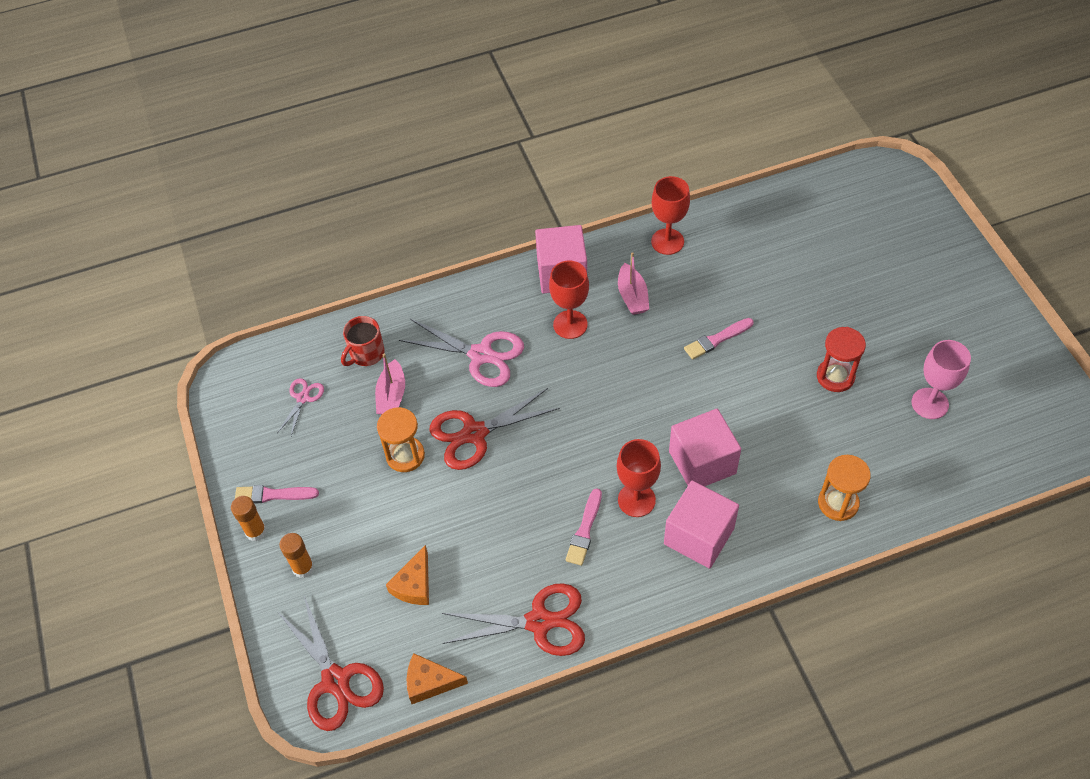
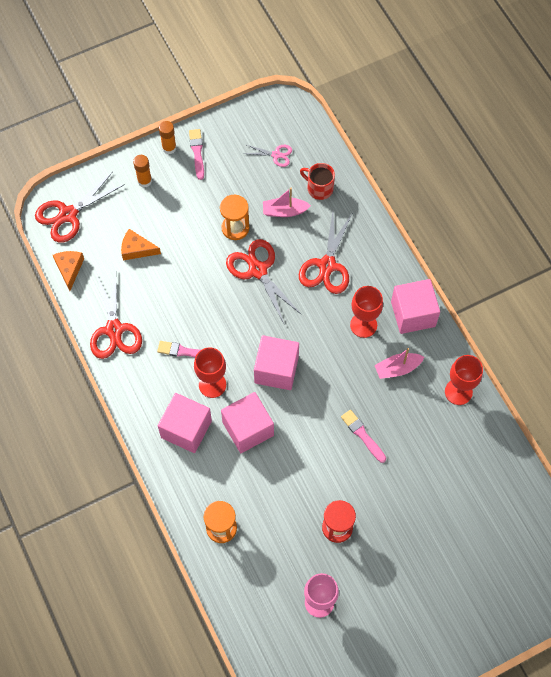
camera: 80 degrees right, 10 degrees up
(481, 355) = (327, 265): pink scissors -> red scissors
(622, 423) = (276, 370): none -> pink cube

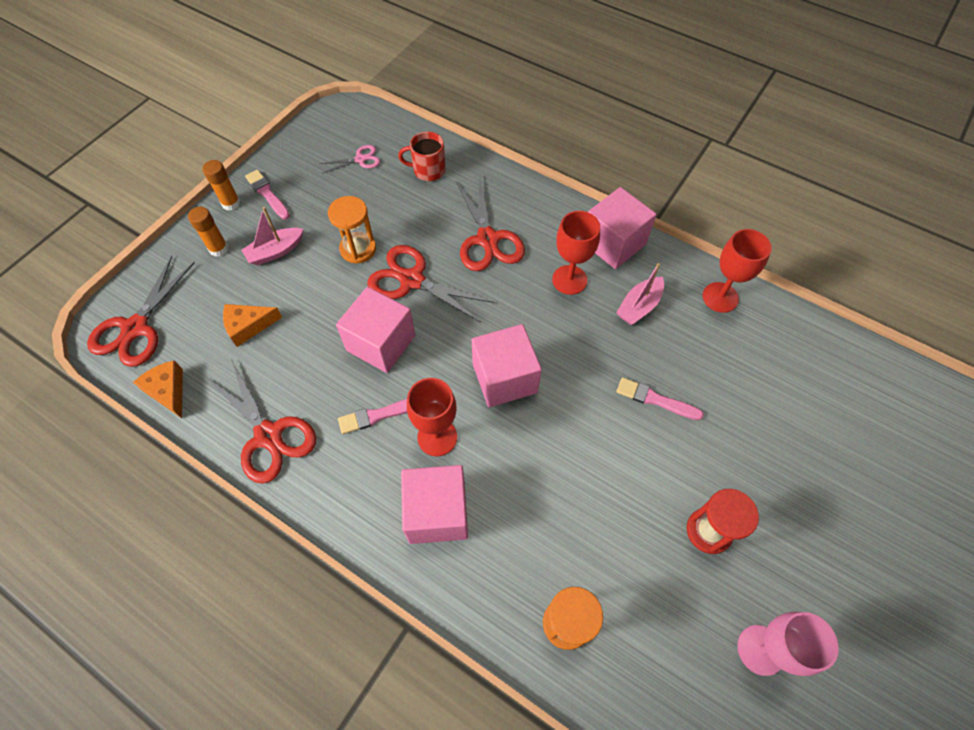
camera: 30 degrees left, 5 degrees down
(248, 429) = (516, 468): pink cube -> pink cube (381, 343)
(284, 211) = (404, 208): pink boat -> pink boat (275, 251)

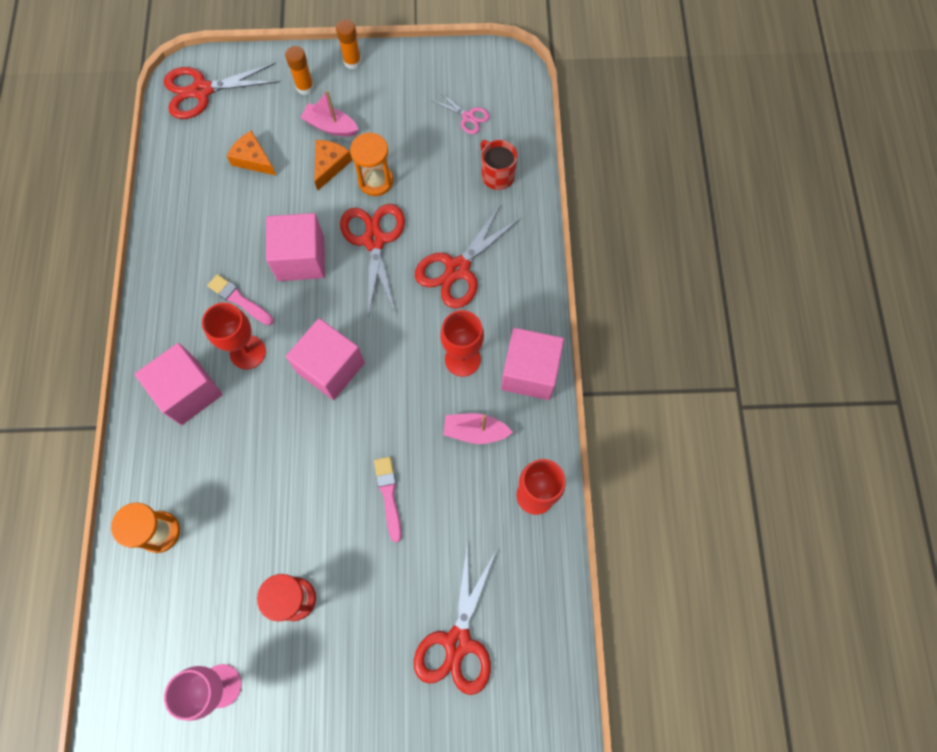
camera: 55 degrees right, 10 degrees up
(168, 391) = (168, 150): orange cheese -> orange cheese (330, 165)
(267, 194) = (380, 79): pink brush -> none
(269, 435) = (176, 239): red scissors -> red scissors (458, 642)

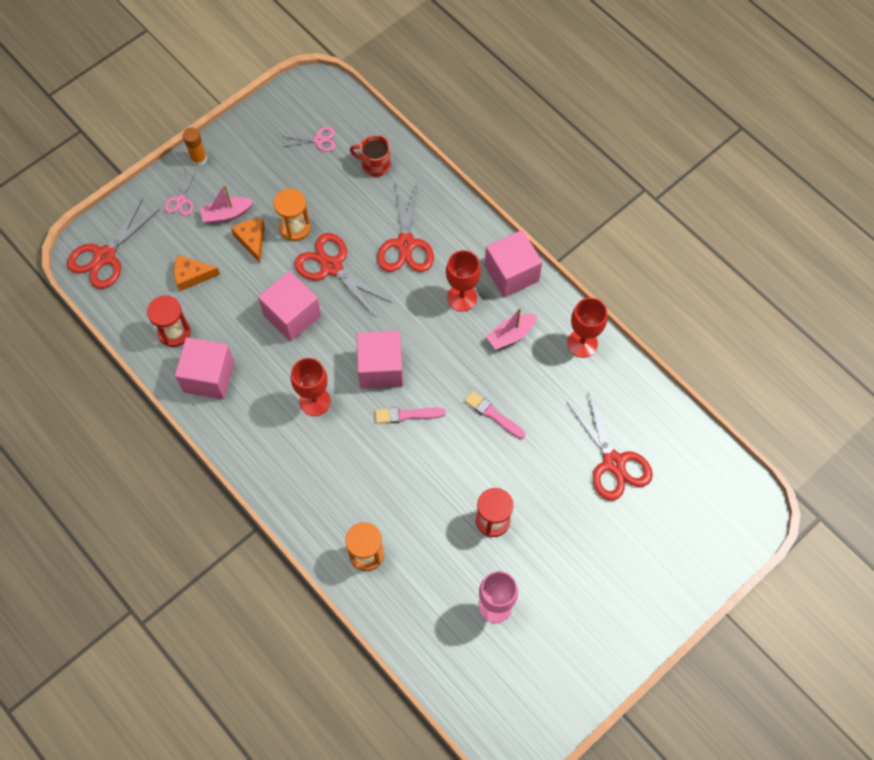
camera: 40 degrees left, 5 degrees down
(188, 391) = (299, 456): pink cube -> pink cube (209, 376)
(194, 198) = (174, 332): none -> red hourglass
(239, 300) = (275, 373): pink brush -> pink brush (407, 415)
(305, 87) = (181, 200): orange glue stick -> pink scissors

